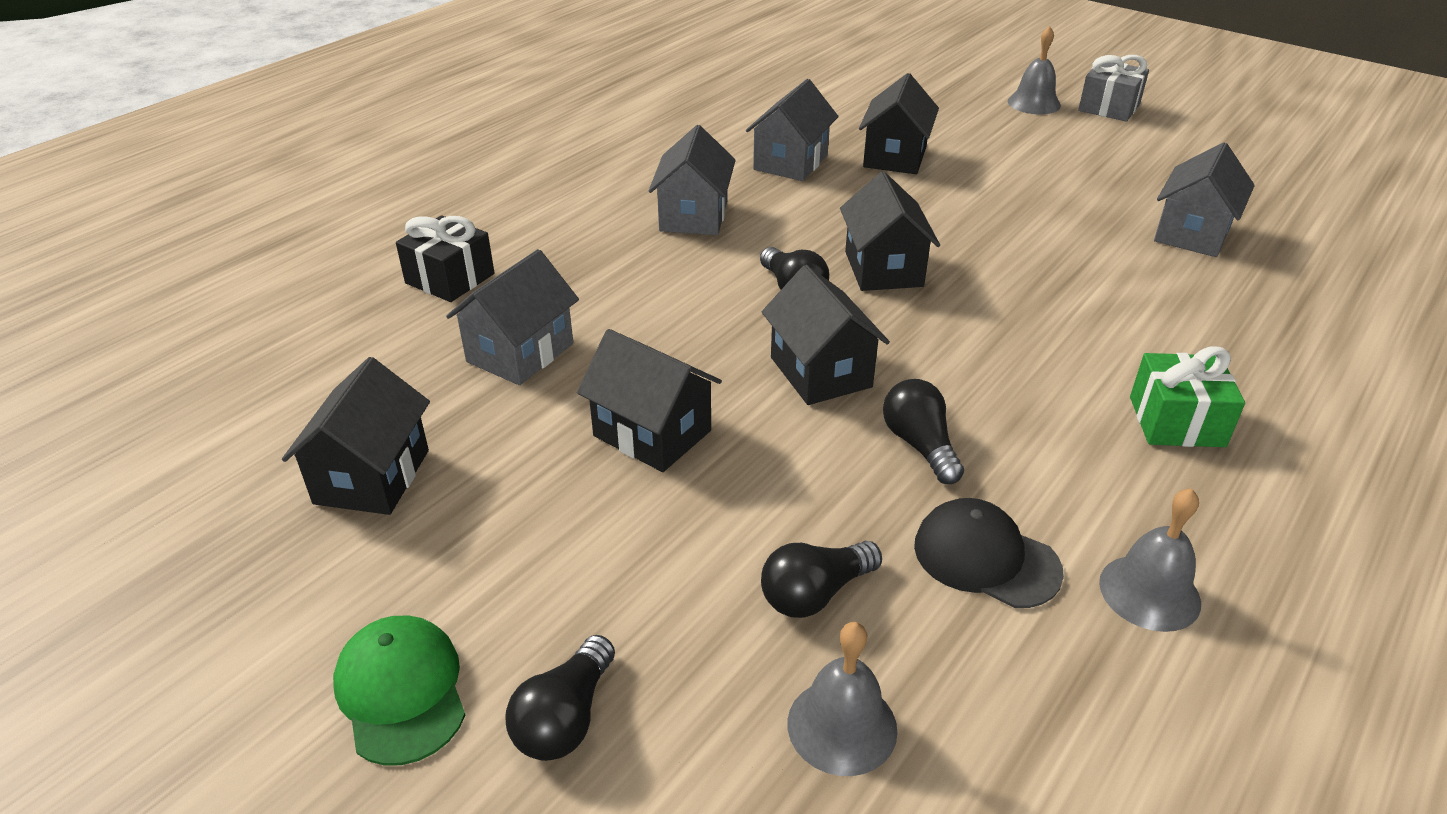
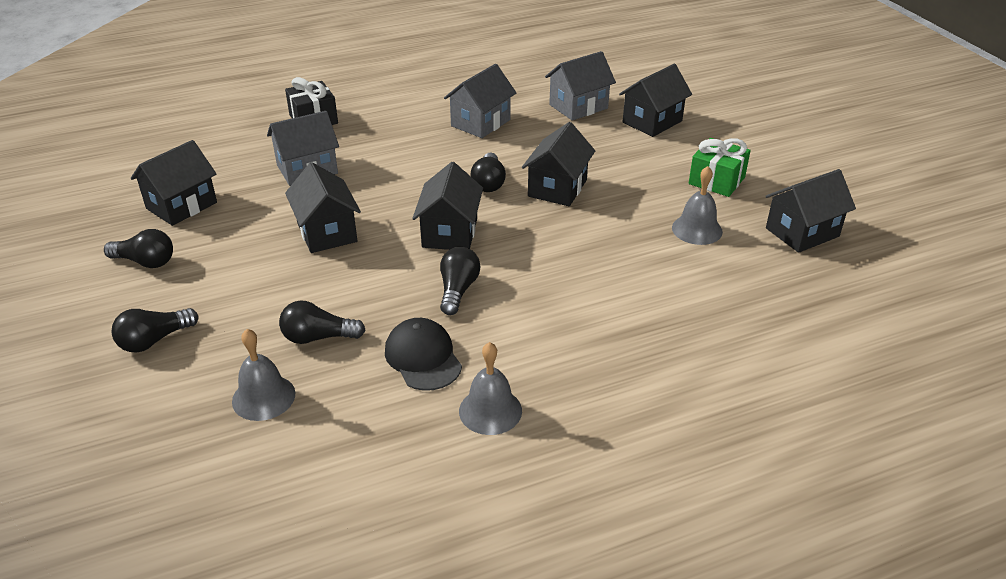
camera: 30 degrees right, 0 degrees up
(401, 691) = (104, 301): green cap -> none
(406, 592) = (145, 262): none -> black light bulb
(1034, 103) = (803, 111): grey bell -> grey bell (697, 229)
(1109, 108) = (860, 130): grey gift -> none
(1176, 421) = (628, 335): green gift -> green gift (716, 180)
(1192, 234) = (802, 232): grey house -> black house

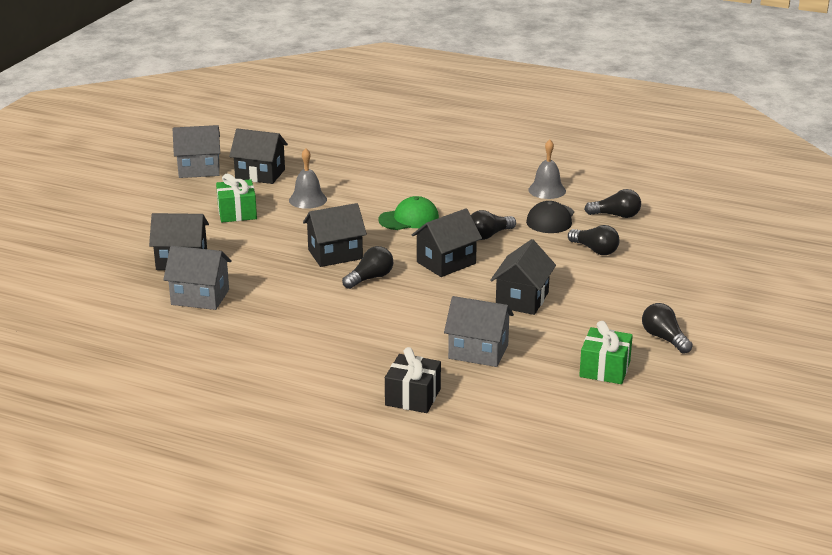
camera: 135 degrees left, 10 degrees down
(154, 340) = (691, 290): black light bulb -> black light bulb (616, 215)
(181, 205) = (604, 369): black house -> green gift
(263, 397) = (651, 240): grey bell -> none
(480, 123) = (293, 322): grey house -> grey house (199, 169)
(567, 264) = (409, 219): none -> green cap

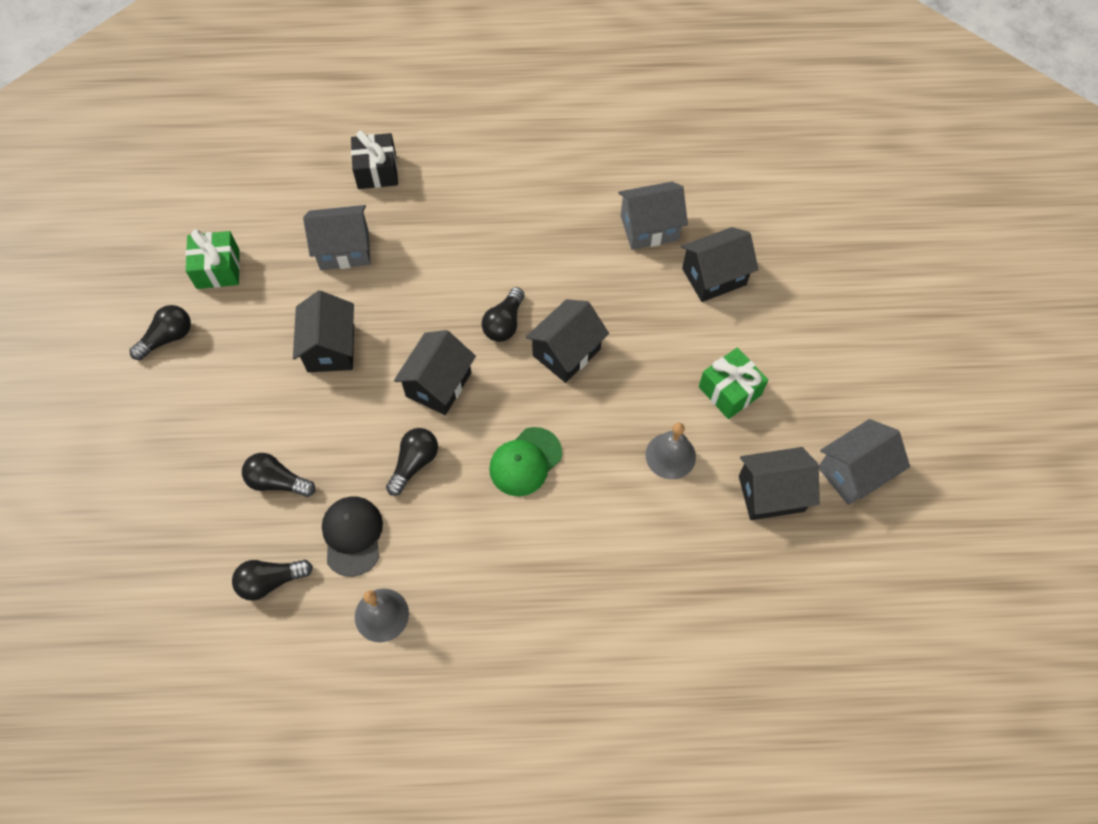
camera: 155 degrees right, 35 degrees up
(664, 338) = (168, 338): black light bulb -> black light bulb turned 75 degrees counterclockwise

